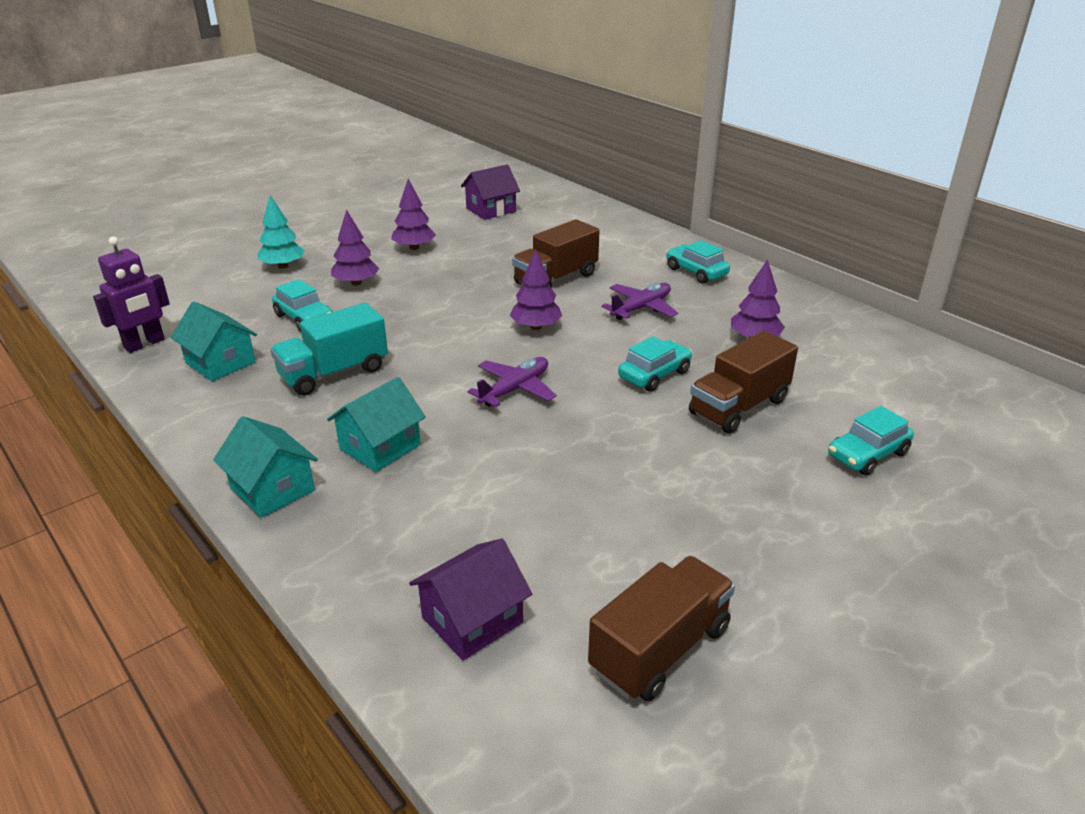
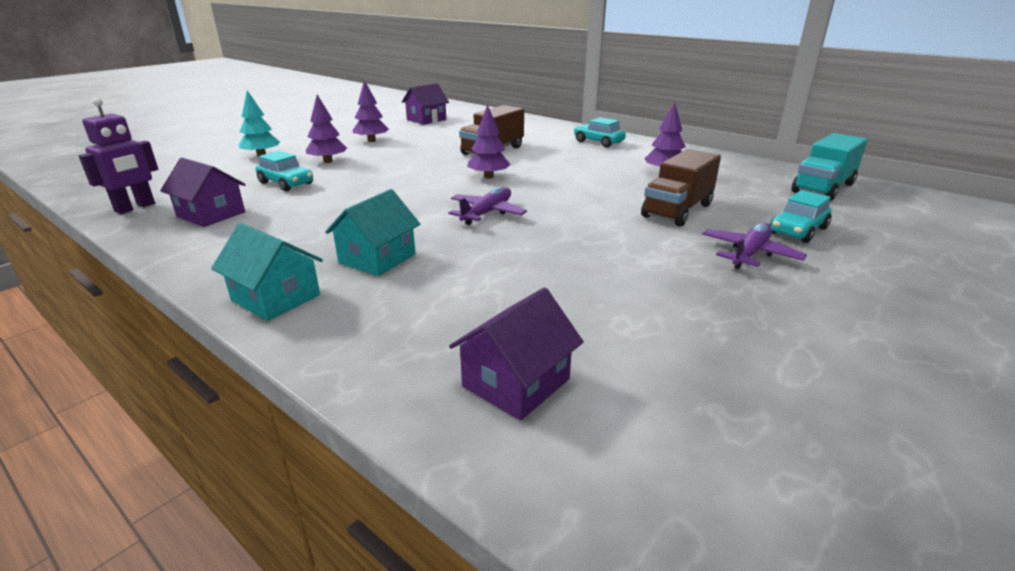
camera: 10 degrees left, 5 degrees down
(220, 362) = (211, 214): turquoise house -> purple house
(334, 373) = (321, 214): turquoise truck -> turquoise truck (823, 188)
(641, 308) = (567, 162): purple plane -> purple plane (749, 254)
(654, 374) = (599, 197): turquoise car -> none
(660, 649) = (716, 385): brown truck -> none

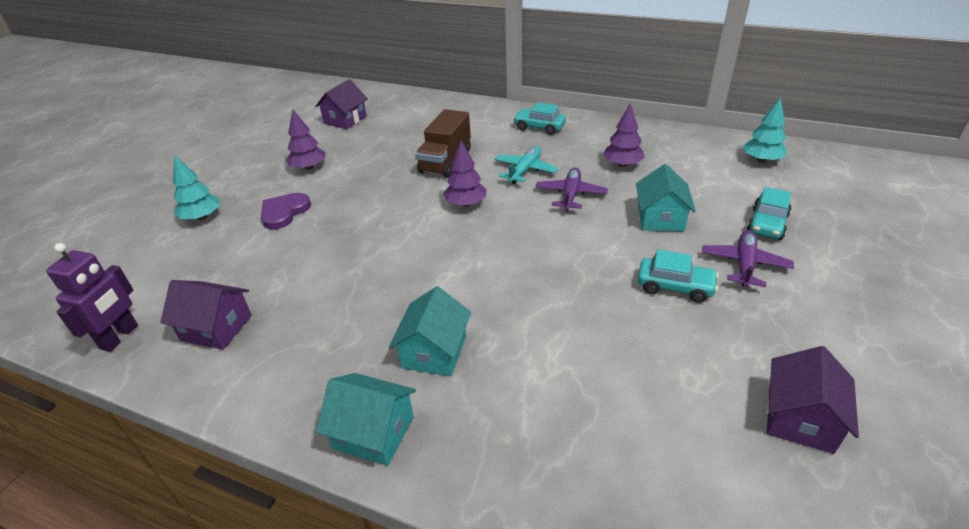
camera: 15 degrees left, 10 degrees up
(286, 183) = (263, 259): turquoise car -> turquoise car (675, 287)
(328, 161) = (284, 212): purple tree -> purple heart
(487, 213) = (497, 260): purple plane -> purple plane (570, 195)
(516, 382) = (647, 475): purple house -> purple house (800, 418)
(562, 165) = (525, 170): none -> turquoise plane
(677, 210) = (660, 218): brown truck -> turquoise house
(823, 188) = (761, 160): turquoise truck -> turquoise tree

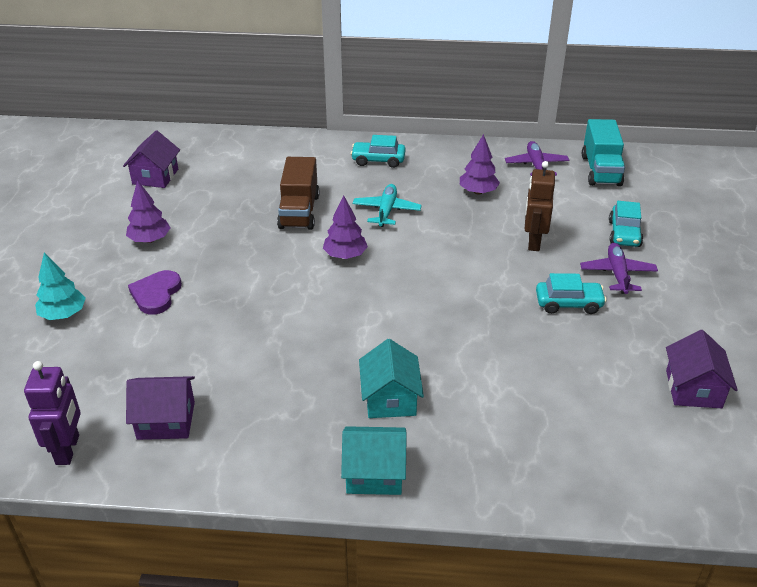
camera: 20 degrees left, 0 degrees up
(570, 195) = (443, 231): purple plane -> purple plane (536, 166)
(660, 218) = (533, 242): turquoise house -> brown robot
(761, 160) = (600, 170): turquoise tree -> turquoise truck

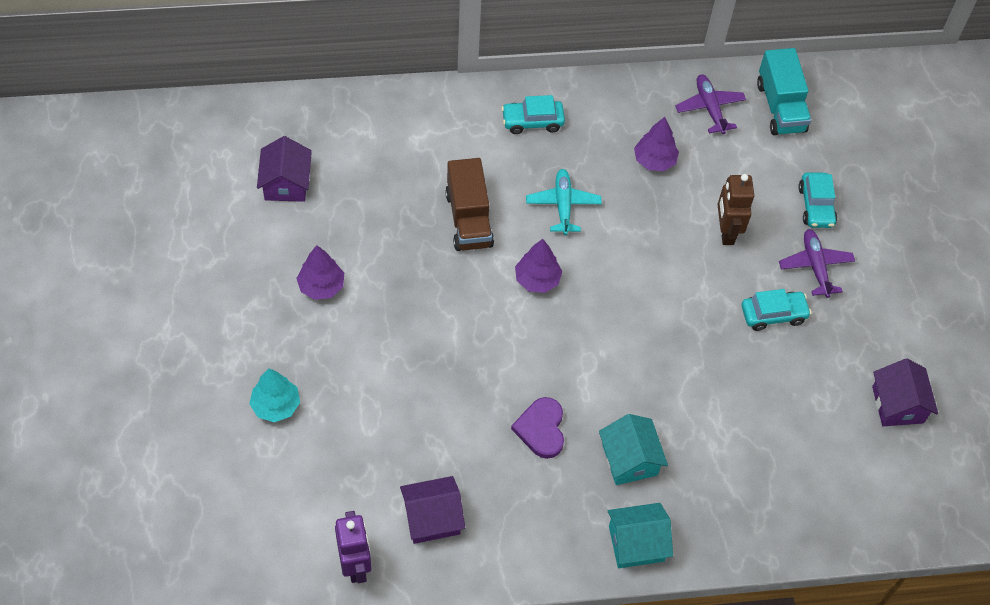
camera: 15 degrees left, 20 degrees up
(156, 294) = (360, 363): purple heart -> purple heart (541, 429)

